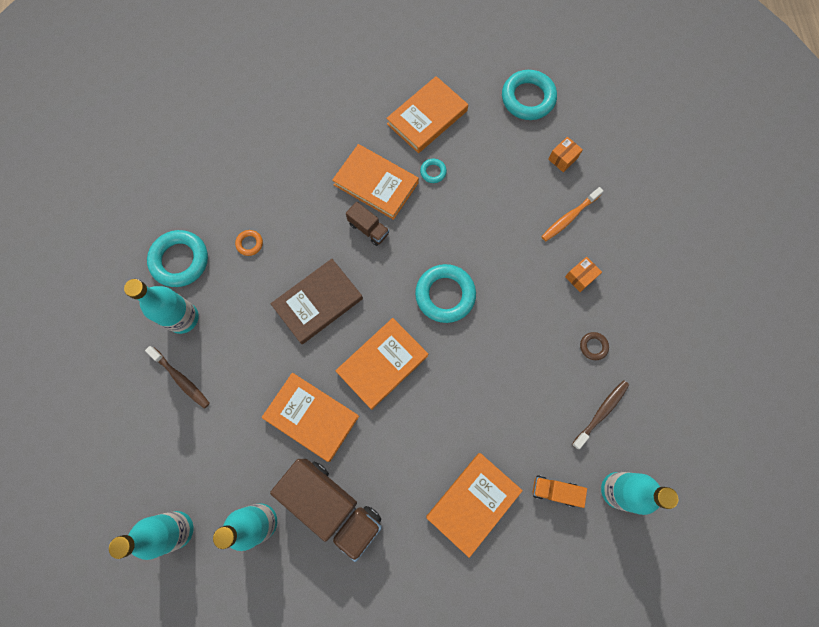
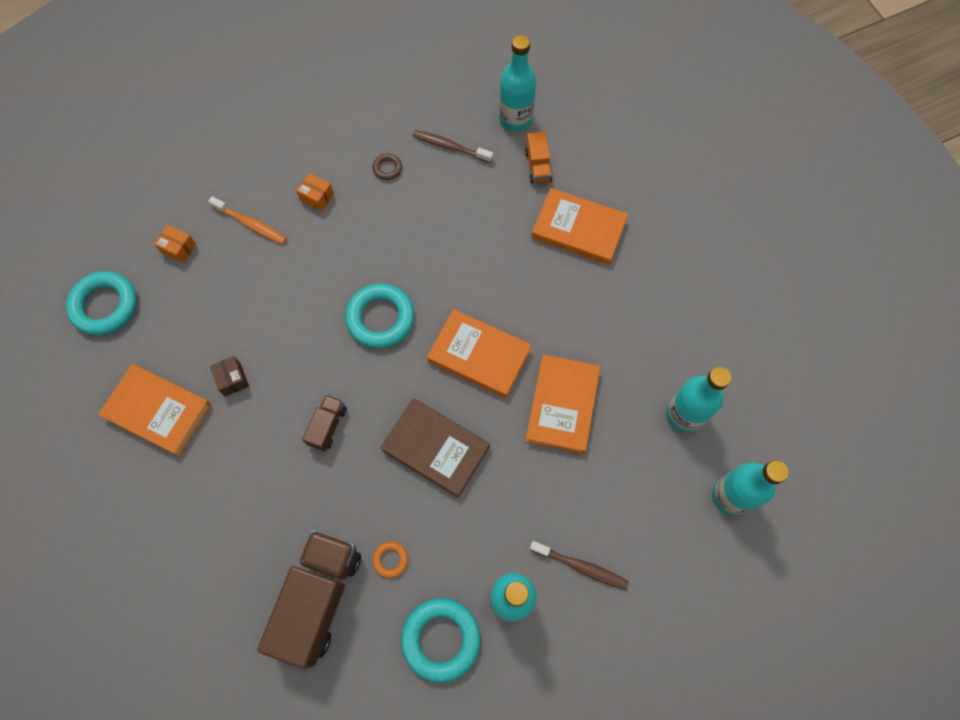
camera: 110 degrees left, 5 degrees down
(181, 379) = (580, 566): brown toothbrush -> brown toothbrush turned 90 degrees clockwise
(332, 506) = (638, 351): brown truck -> brown truck (318, 598)
(376, 184) = (266, 439): orange book -> none
(433, 172) = (232, 379): turquoise ring -> brown box

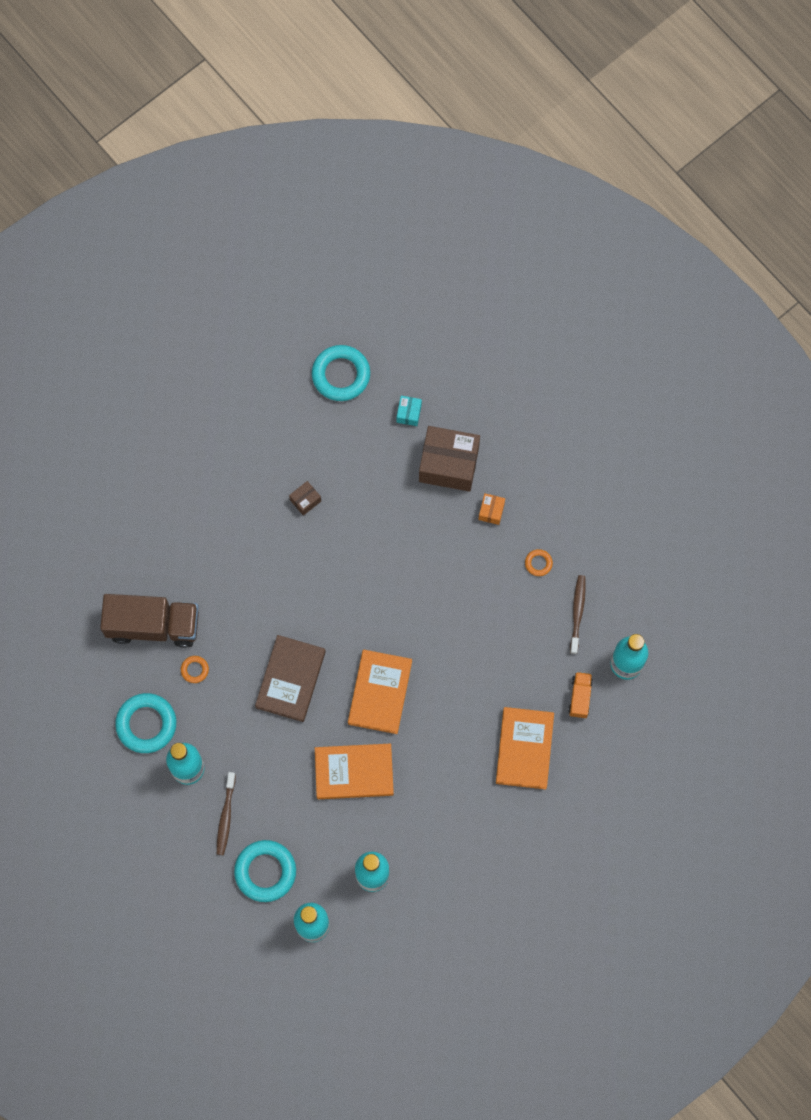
camera: 75 degrees right, 5 degrees up
(158, 411) = (264, 452): orange book -> none
(179, 248) = (409, 413): orange box -> turquoise box
(251, 224) = (449, 464): orange toothbrush -> brown box
(327, 426) = (286, 588): brown truck -> none
(380, 318) = (391, 602): turquoise ring -> turquoise ring (265, 871)
(387, 168) = (538, 563): brown ring -> orange ring
(537, 166) = (580, 697): orange truck -> orange truck turned 120 degrees clockwise

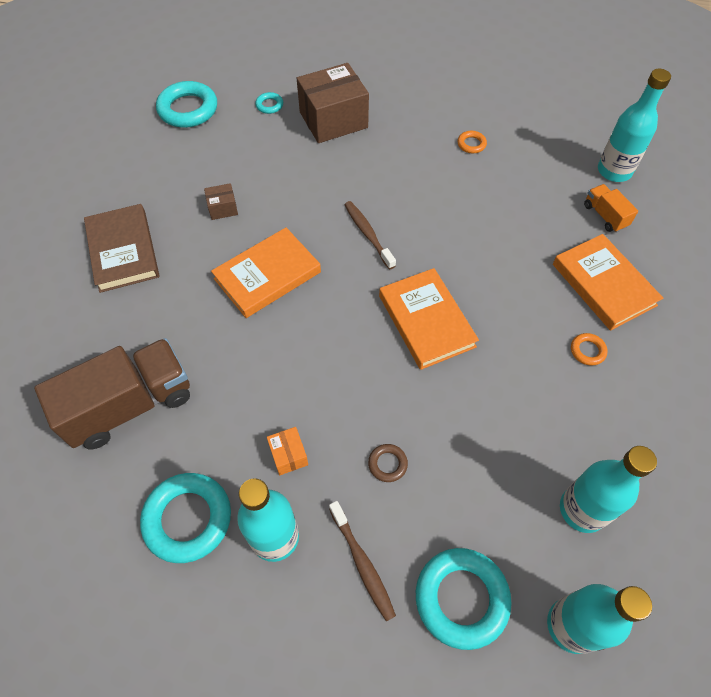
camera: 35 degrees left, 15 degrees down
(194, 670) = (210, 421): orange ring -> orange ring (587, 351)
(281, 771) = (387, 464): none -> brown ring
(290, 679) = (325, 365): brown book -> brown book (123, 251)
(305, 500) = (223, 208): brown box -> brown box turned 60 degrees clockwise
(354, 772) = (466, 412): orange book -> orange book (267, 275)
(409, 413) = (269, 105): turquoise box -> turquoise ring
(491, 511) = (398, 131): orange box -> orange box (288, 455)
(577, 613) = (538, 159): brown toothbrush -> brown toothbrush (368, 234)

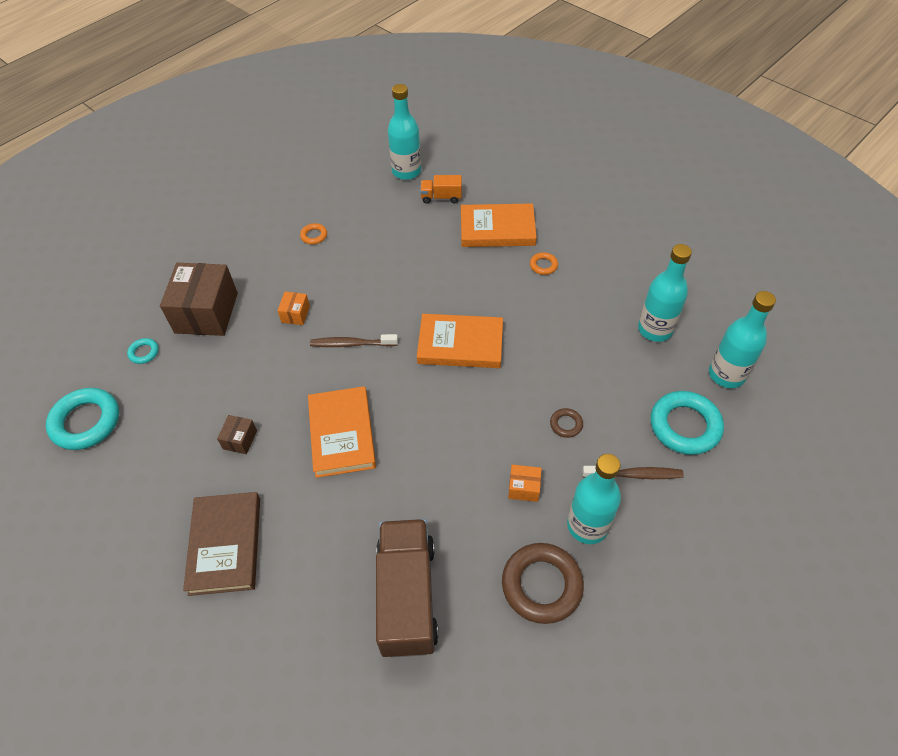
camera: 60 degrees left, 5 degrees down
(123, 251) = (225, 545): brown book -> brown book turned 75 degrees clockwise
(188, 519) = (541, 585): turquoise ring -> brown ring
(373, 178) = (295, 314): none -> orange box

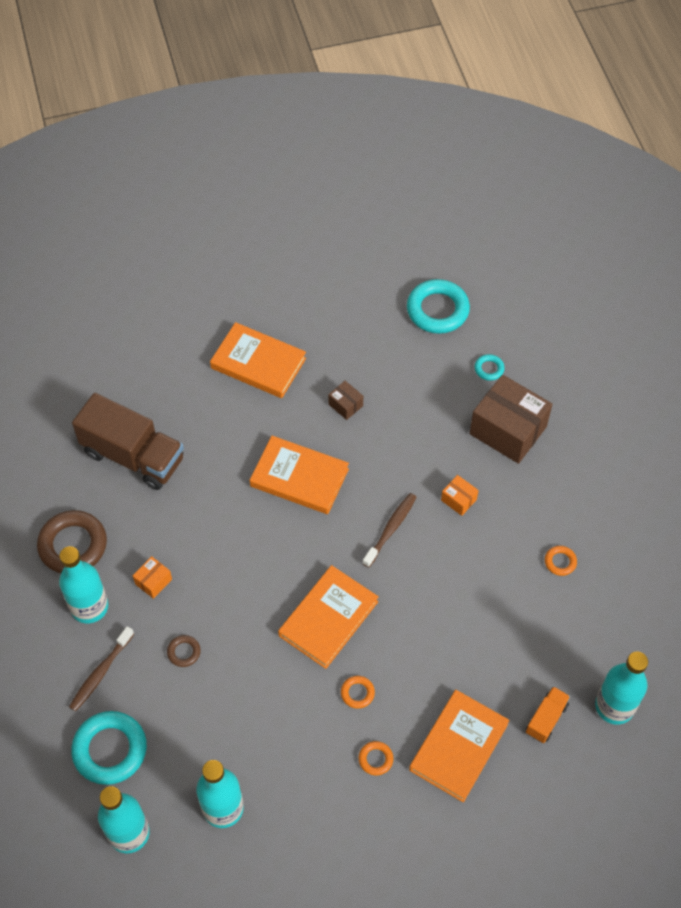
camera: 120 degrees right, 5 degrees up
(225, 545) = (258, 363): brown book -> orange book
(505, 298) = (357, 693): none -> orange ring

